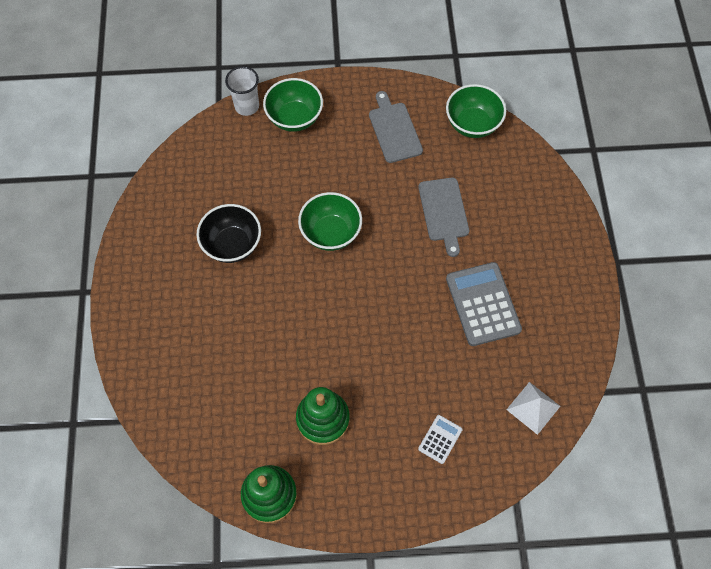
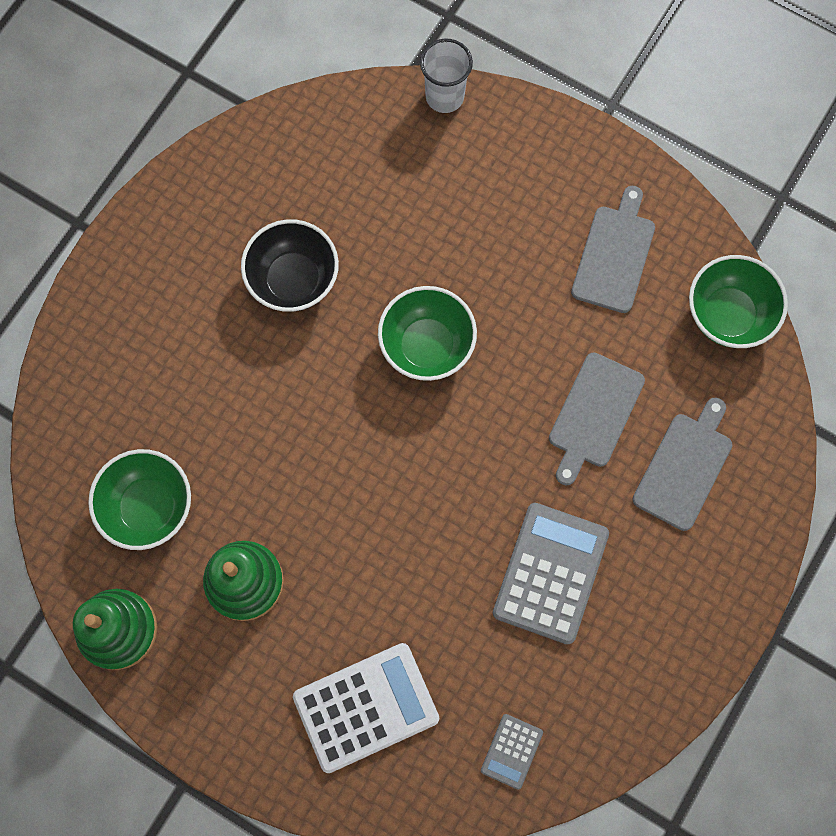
camera: 35 degrees right, 10 degrees up
(294, 118) = (495, 153): green bowl -> green bowl (149, 507)
(440, 439) = (366, 707): white calculator -> white calculator, size x2.02
(508, 209) = (684, 467): none -> grey cutting board
(533, 407) = (511, 751): white pyramid -> grey calculator

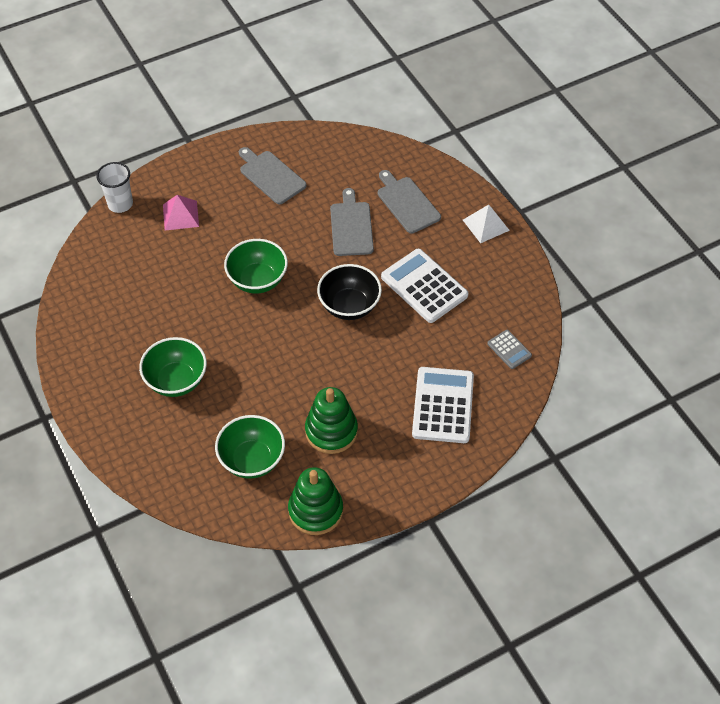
camera: 60 degrees left, 20 degrees down
(293, 280) = (170, 324): black bowl -> black bowl (349, 306)
(473, 182) = (181, 215): none -> pink pyramid
(550, 573) = (424, 286): grey calculator -> white calculator
(594, 414) = (351, 226): grey cutting board -> grey cutting board turned 150 degrees counterclockwise
(715, 601) = (485, 225): none -> white pyramid
(727, 315) = (339, 147): green bowl -> green bowl (176, 381)

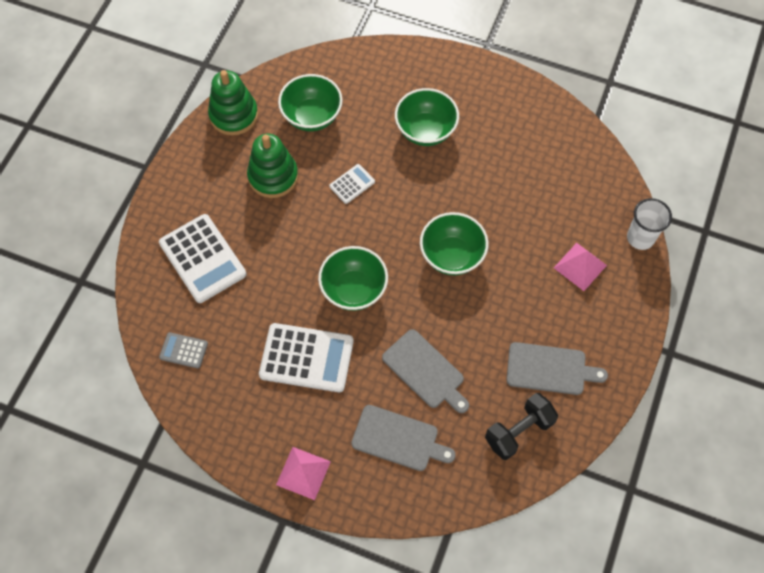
camera: 140 degrees right, 10 degrees up
(276, 380) = (352, 184): none -> white calculator
(327, 159) = (518, 431): none -> black dumbbell
(349, 306) = (354, 289): black bowl -> green bowl
(485, 225) = (303, 473): white pyramid -> pink pyramid

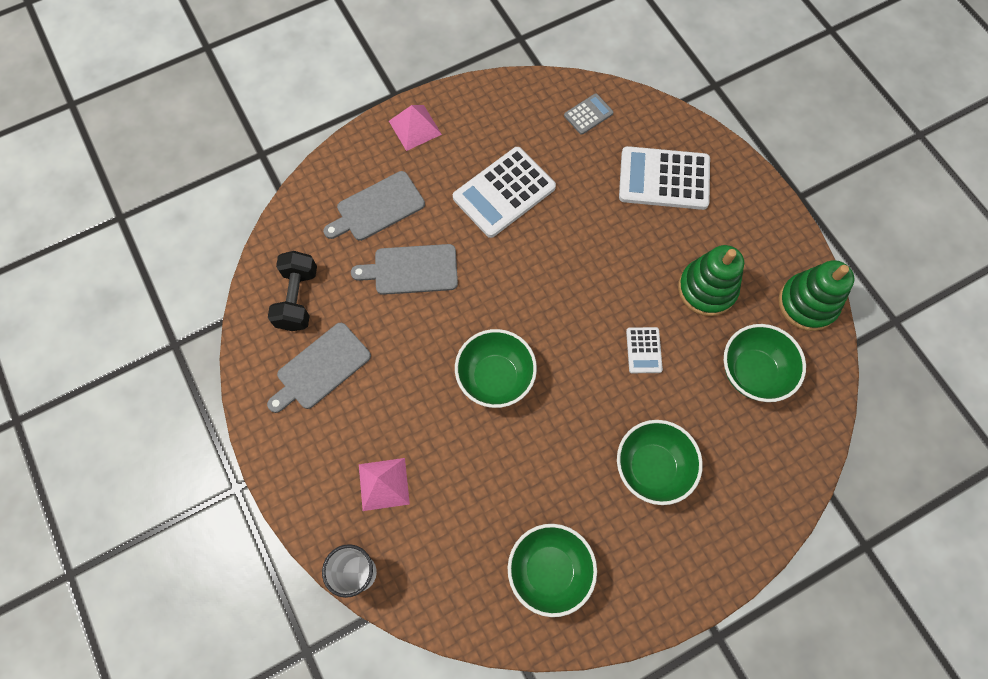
camera: 130 degrees right, 5 degrees up
(354, 289) = (534, 271): green bowl -> green bowl (549, 571)

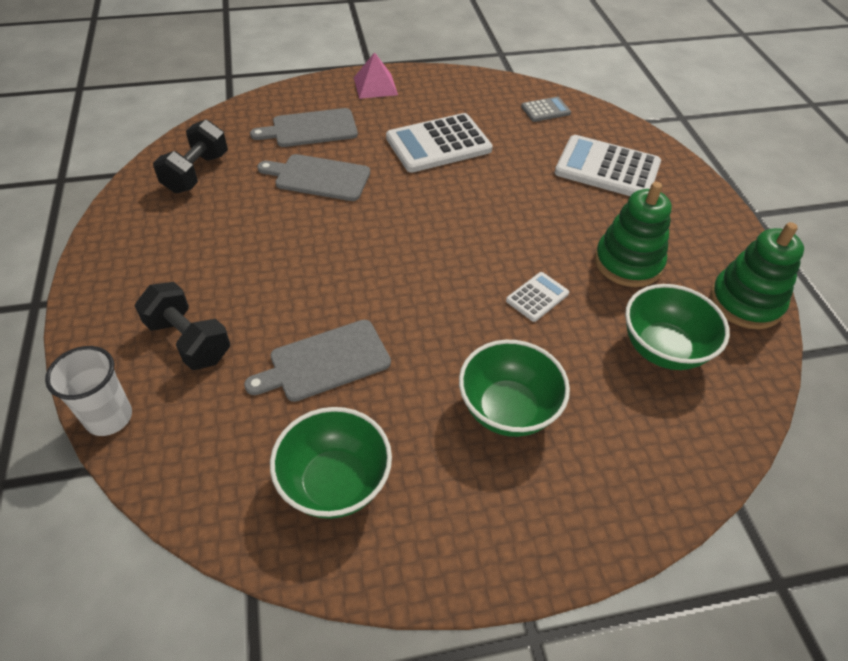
camera: 15 degrees right, 20 degrees down
(321, 368) = (185, 228): grey cutting board -> grey cutting board (325, 362)
(384, 484) = (189, 341): pink pyramid -> black dumbbell
(495, 377) = (361, 280): green bowl -> none
(643, 350) = (537, 297): white calculator -> white calculator turned 150 degrees counterclockwise

